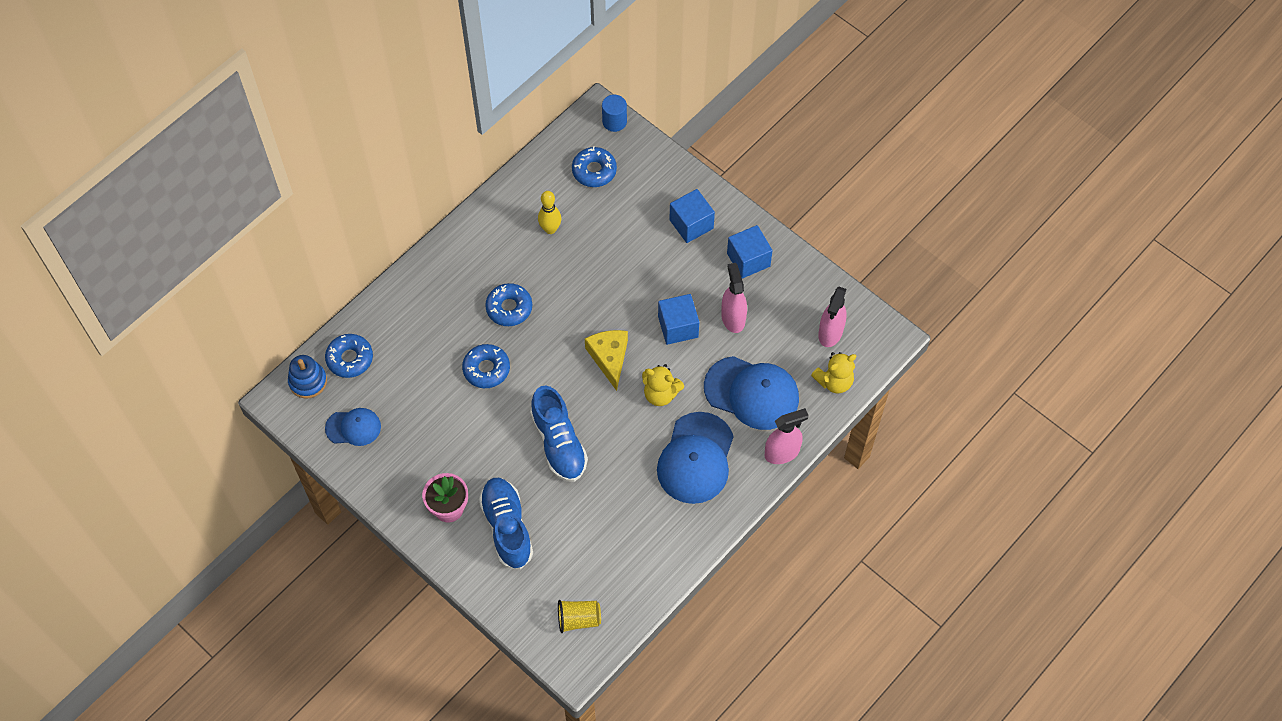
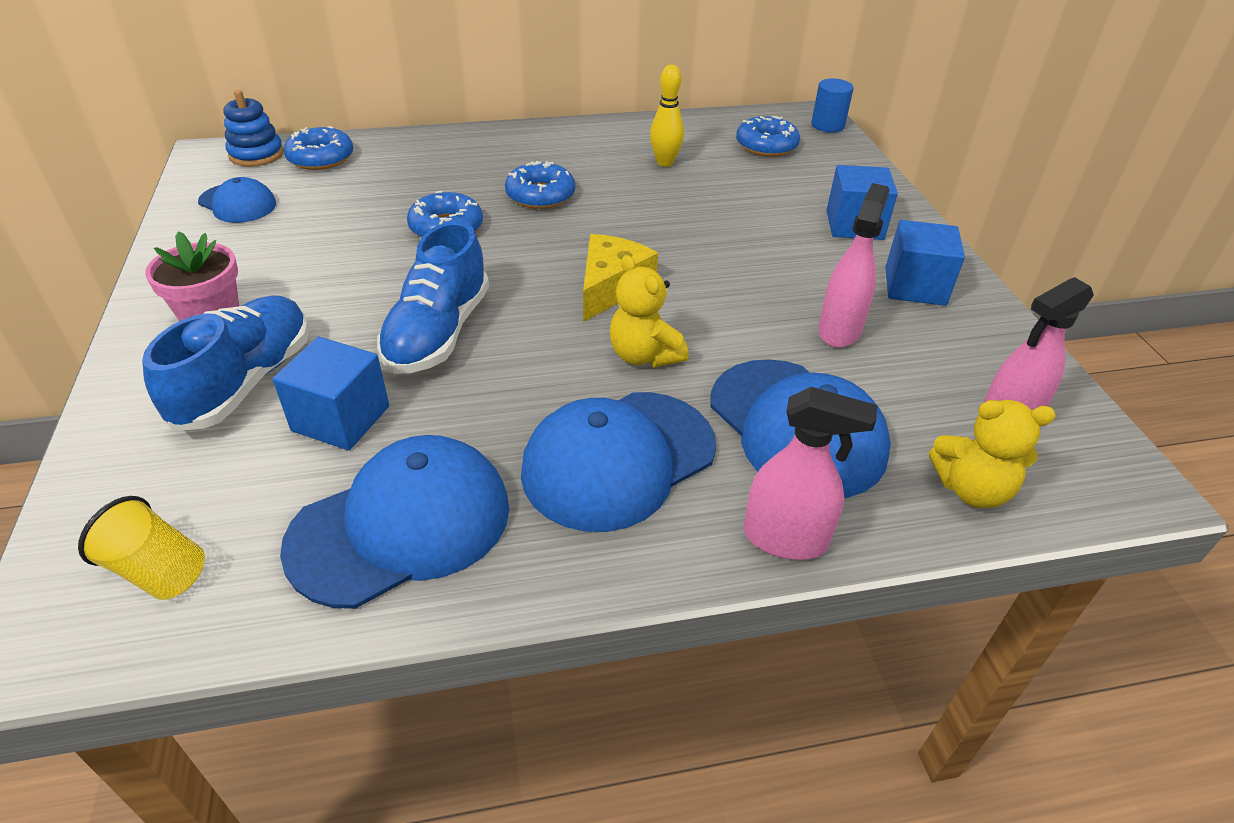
camera: 35 degrees right, 20 degrees down
(643, 543) = (401, 525): none -> blue cap
(678, 327) = (743, 302): blue cube -> blue cube (341, 418)

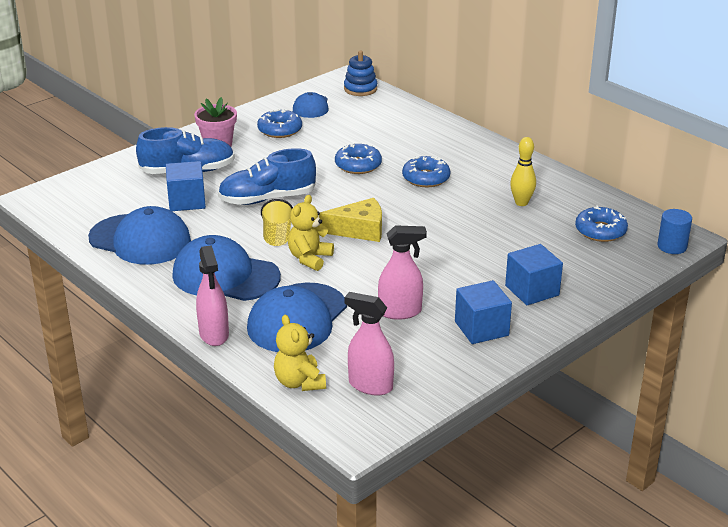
camera: 60 degrees right, 10 degrees down
(158, 570) = (78, 202): yellow cup -> yellow cup (277, 236)
(321, 158) = (380, 105): blue donut -> blue donut (280, 130)

